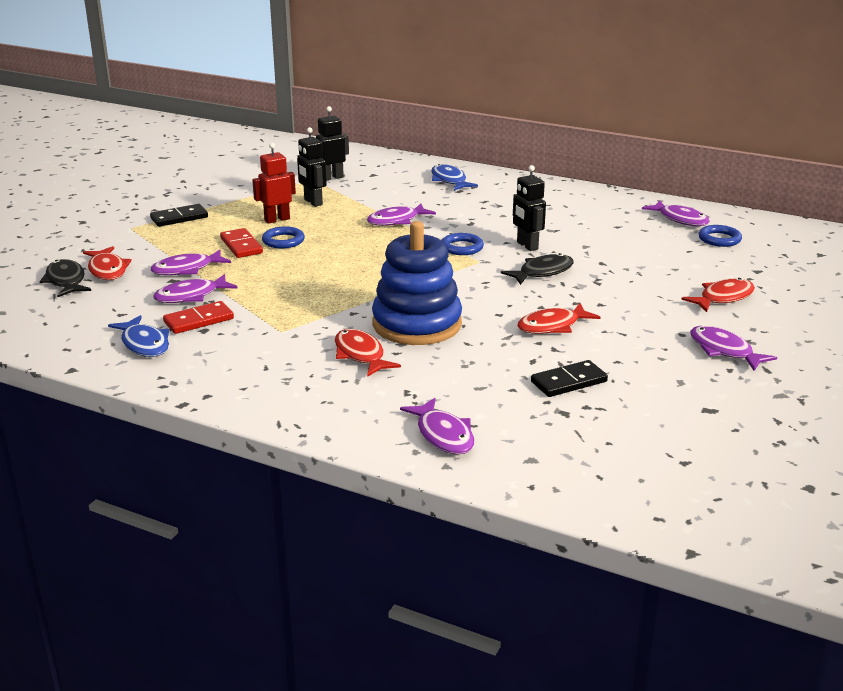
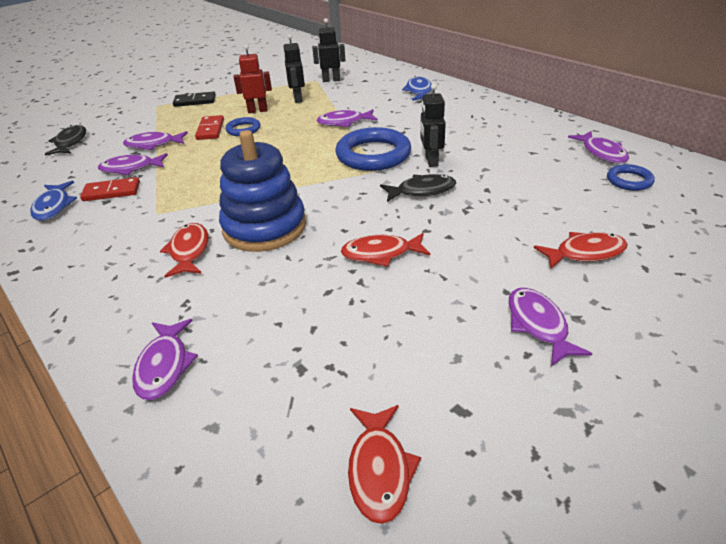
camera: 25 degrees right, 10 degrees up
(107, 270) = (104, 137): red fish -> red fish (379, 470)
(462, 247) = (373, 155): blue ring -> blue ring, size x1.95
(569, 382) = (339, 328): black domino -> none

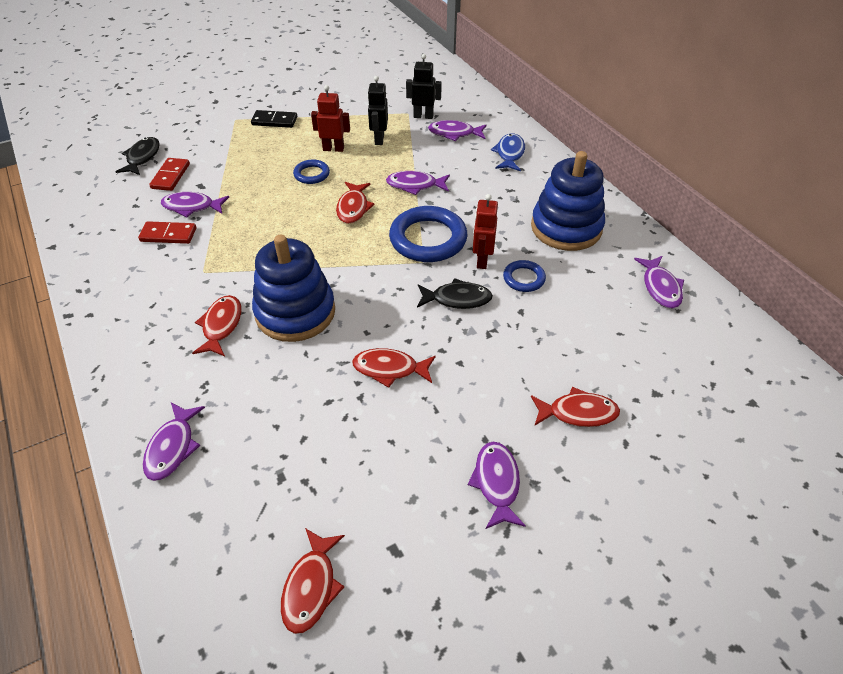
camera: 10 degrees right, 10 degrees up
(54, 207) = (114, 242): blue fish -> none
(153, 144) = (219, 178): purple fish -> purple fish (454, 133)
(210, 130) = (279, 168): red domino -> red domino (171, 176)
(292, 145) = (353, 208): none -> red fish
(431, 161) = (482, 260): black robot -> red robot
(495, 128) = (566, 228): none -> blue stacking toy
(629, 181) = (668, 332): blue ring -> blue ring (524, 278)

